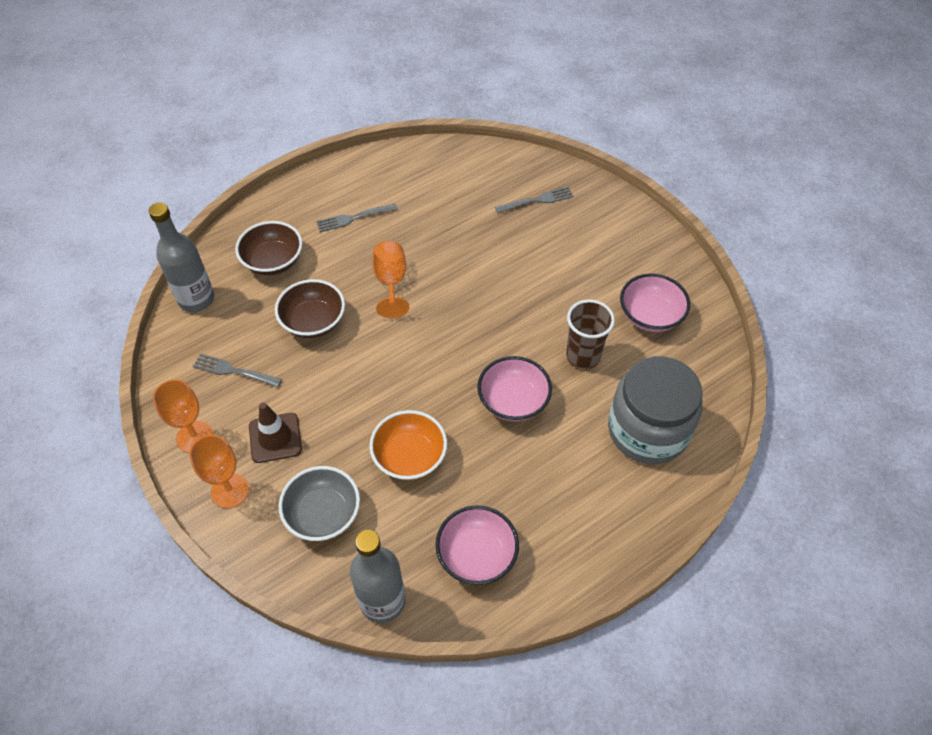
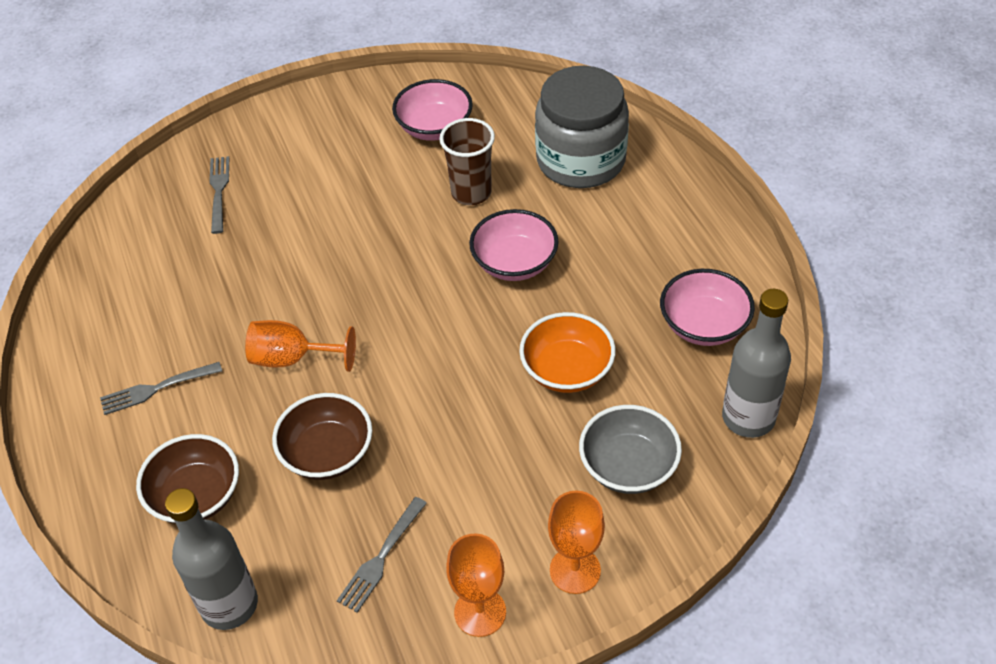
camera: 75 degrees left, 5 degrees down
(275, 438) = (505, 512): brown traffic cone -> none
(354, 218) = (156, 389): grey fork -> grey fork turned 75 degrees clockwise

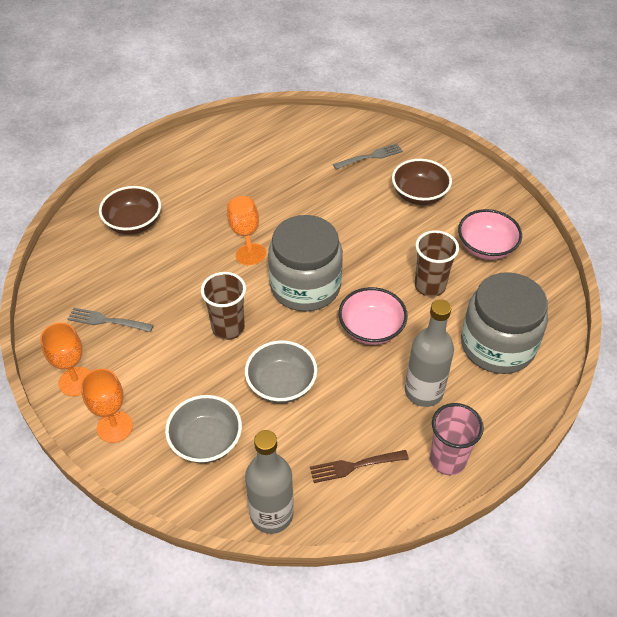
camera: 70 degrees right, 0 degrees up
(156, 389) = (204, 181): grey fork -> none
(229, 604) = (64, 260): grey bottle -> grey bottle (423, 392)
(327, 453) = (177, 273): brown bowl -> brown bowl (419, 195)
(418, 312) = (305, 286): none -> grey jar
(454, 410) = (228, 328): none -> brown cup
(567, 370) = (281, 384): orange bowl -> grey bowl
(703, 325) = (355, 466): pink bowl -> brown fork
(717, 243) = (447, 460): none -> pink cup

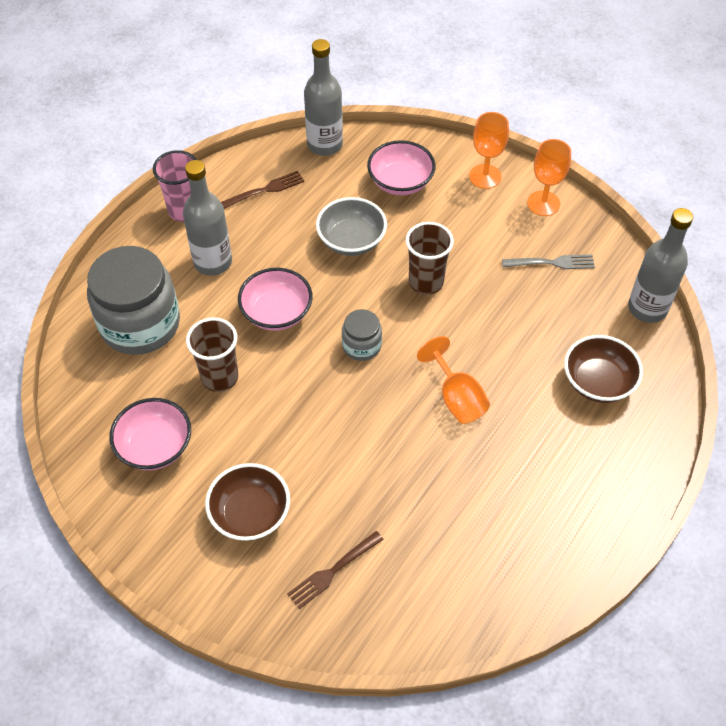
camera: 165 degrees right, 5 degrees up
(55, 266) = (647, 308): none -> grey bottle
(206, 441) = (400, 182): grey bowl -> pink bowl
(305, 286) = (361, 346): grey jar -> grey jar, size x0.48
(370, 156) = (333, 571): grey fork -> brown fork

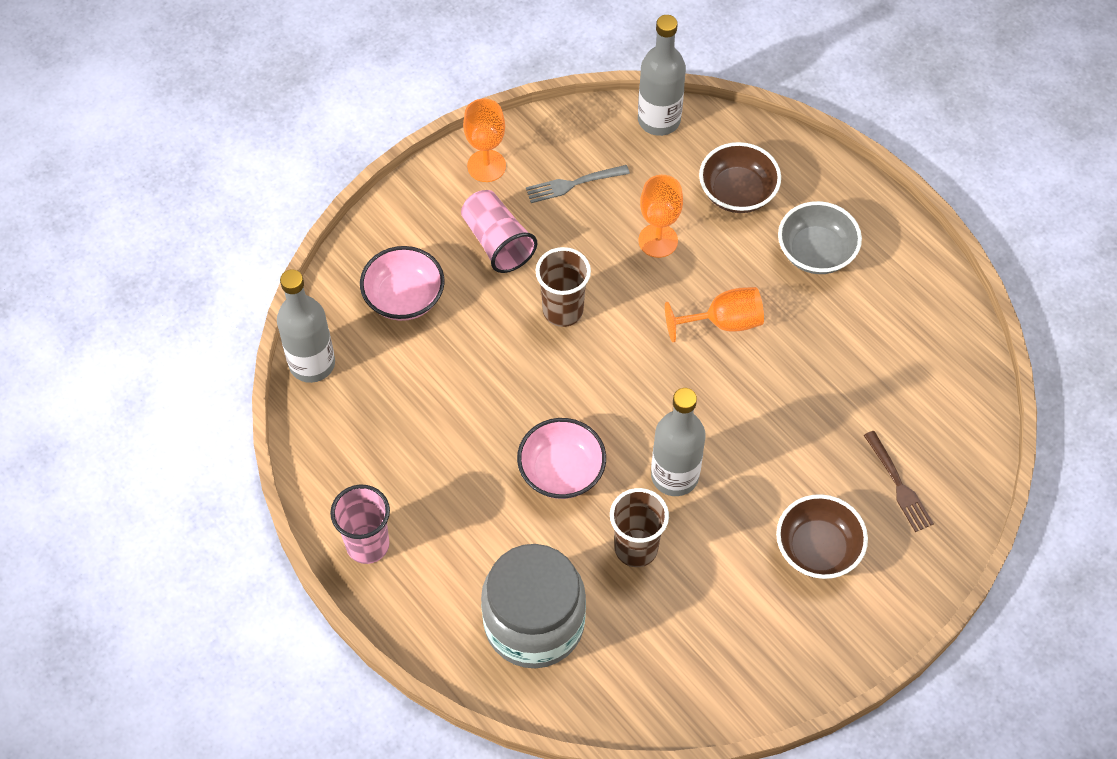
camera: 75 degrees left, 5 degrees up
(155, 447) = (712, 631): pink bowl -> none
(213, 262) = (463, 526): grey bottle -> grey bottle (674, 476)
(265, 190) = (365, 446): brown fork -> none
(351, 240) = (478, 370): grey bowl -> grey bowl (816, 252)
(361, 346) = (632, 395): grey jar -> none
(474, 226) = (497, 242): none -> pink cup
(485, 176) = (426, 210): orange goblet -> orange goblet (658, 241)
(552, 263) = (573, 184): grey fork -> grey fork turned 120 degrees counterclockwise

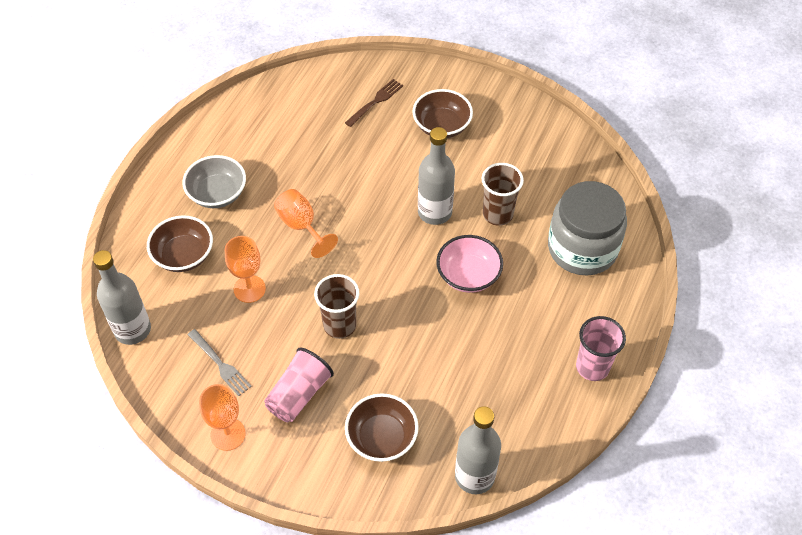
camera: 115 degrees left, 5 degrees down
(404, 297) = (382, 438): pink bowl -> brown bowl

